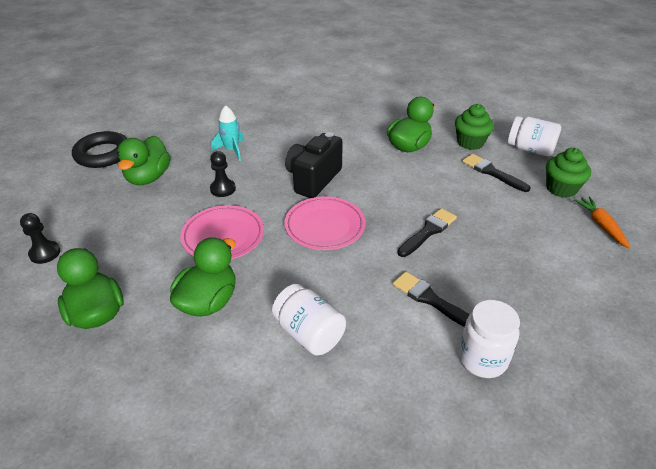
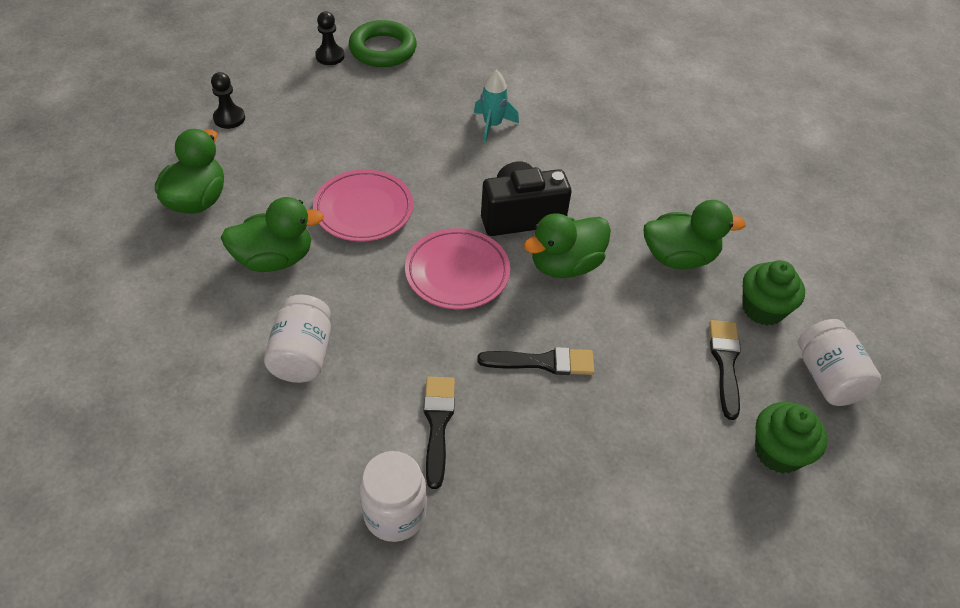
camera: 45 degrees right, 10 degrees up
(103, 154) = (383, 49): black ring -> green ring
(148, 178) = (385, 102): green duck -> green duck (565, 265)
(223, 189) = (427, 162): black pawn -> black pawn (330, 56)
(601, 225) = (747, 531): orange carrot -> none

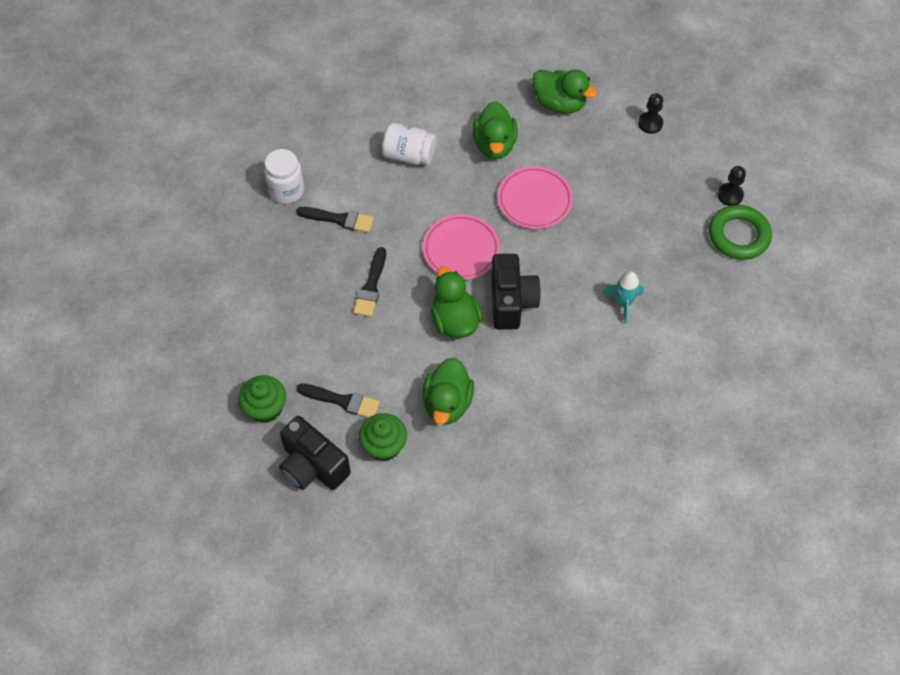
camera: 105 degrees right, 10 degrees up
(827, 378) = (313, 466): white jar -> black camera

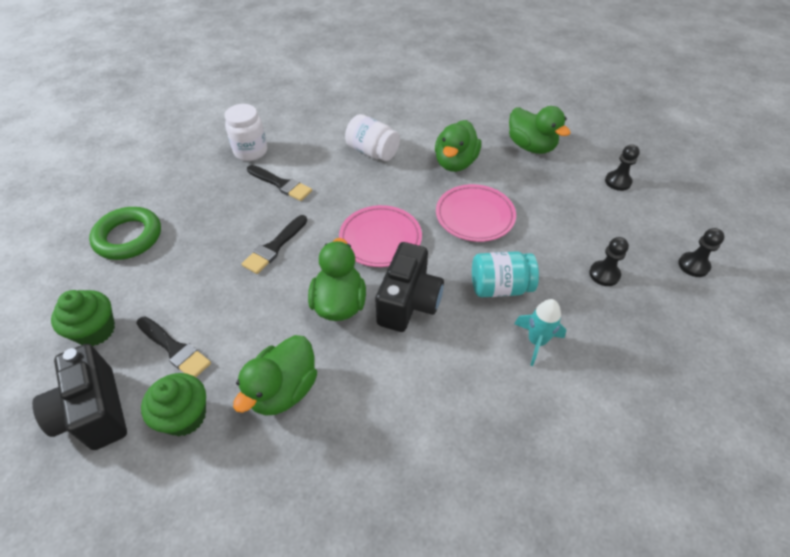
camera: 20 degrees right, 10 degrees down
(580, 265) = (500, 287): none -> turquoise jar
(660, 226) = (604, 274): none -> black pawn
(738, 235) = (697, 309): green ring -> green ring (128, 237)

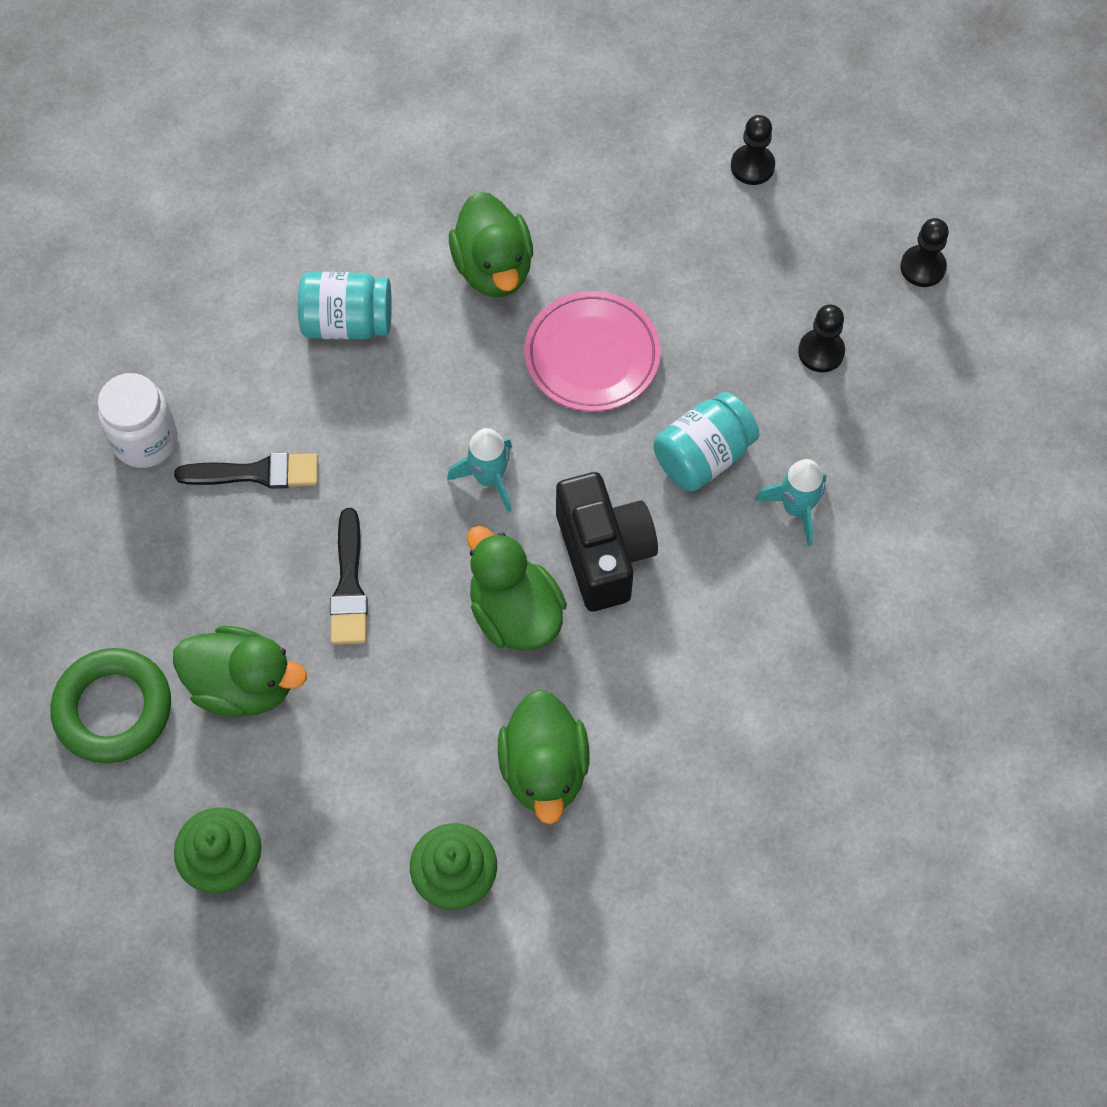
camera: 35 degrees left, 15 degrees up
(95, 412) = (340, 948): black camera -> none
(174, 349) = (358, 813): black brush -> none
(372, 152) = (347, 322): white jar -> turquoise jar
(380, 239) = (489, 478): pink plate -> turquoise rocket
(531, 146) = (586, 164): green duck -> green duck (243, 685)

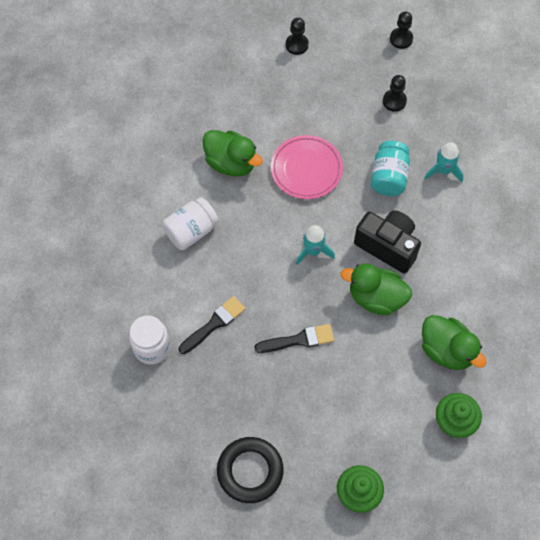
camera: 40 degrees left, 0 degrees up
(113, 709) = (250, 471): green ring -> black ring
(243, 685) = (295, 416): green duck -> none
(347, 322) = (191, 231): turquoise jar -> white jar
(349, 586) = (298, 340): black brush -> black brush turned 60 degrees counterclockwise

